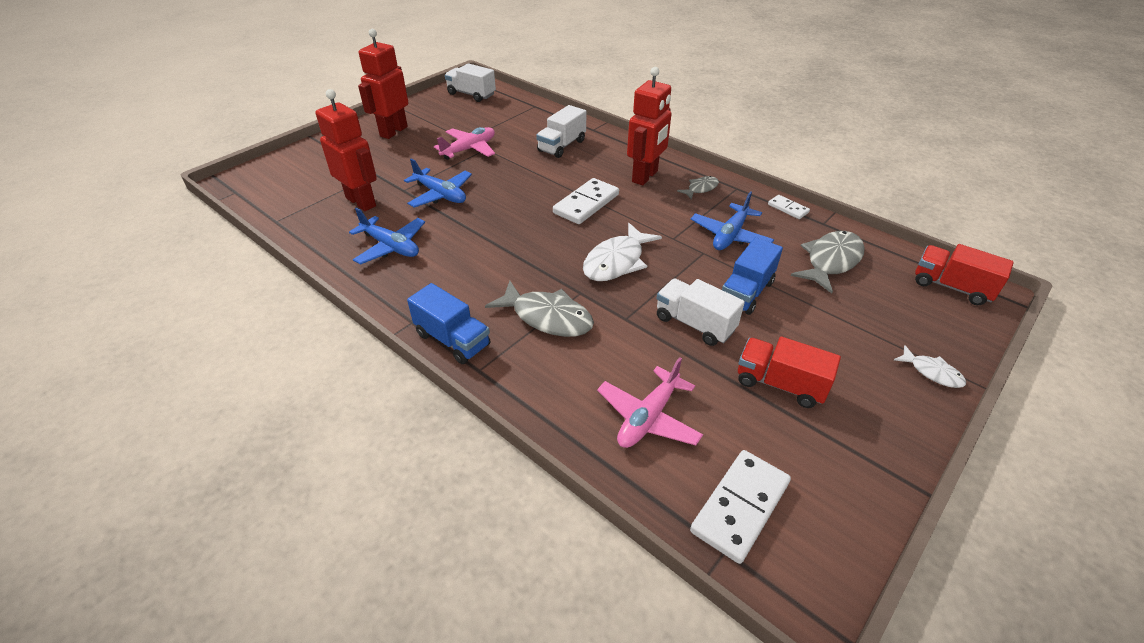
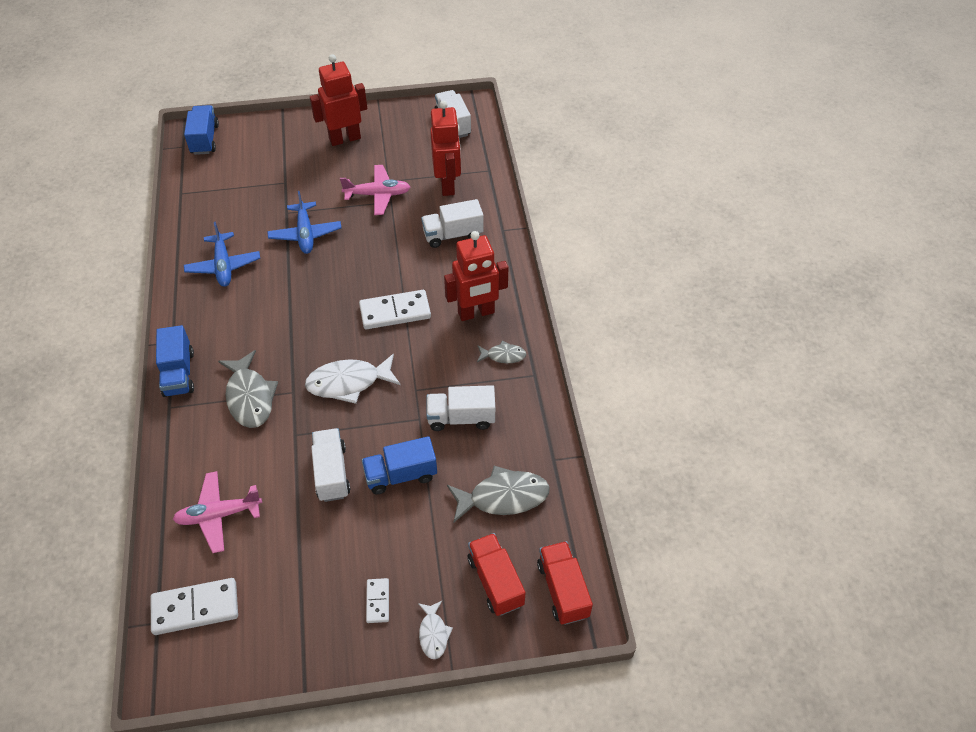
camera: 40 degrees right, 10 degrees up
(254, 179) = (205, 139): none -> blue truck
(361, 202) = (248, 207): red robot -> red robot (447, 184)
(730, 235) = (461, 418): blue plane -> white truck
(780, 384) = (323, 558): red truck -> red truck (495, 581)
(788, 208) = (546, 425): white domino -> white domino (378, 601)

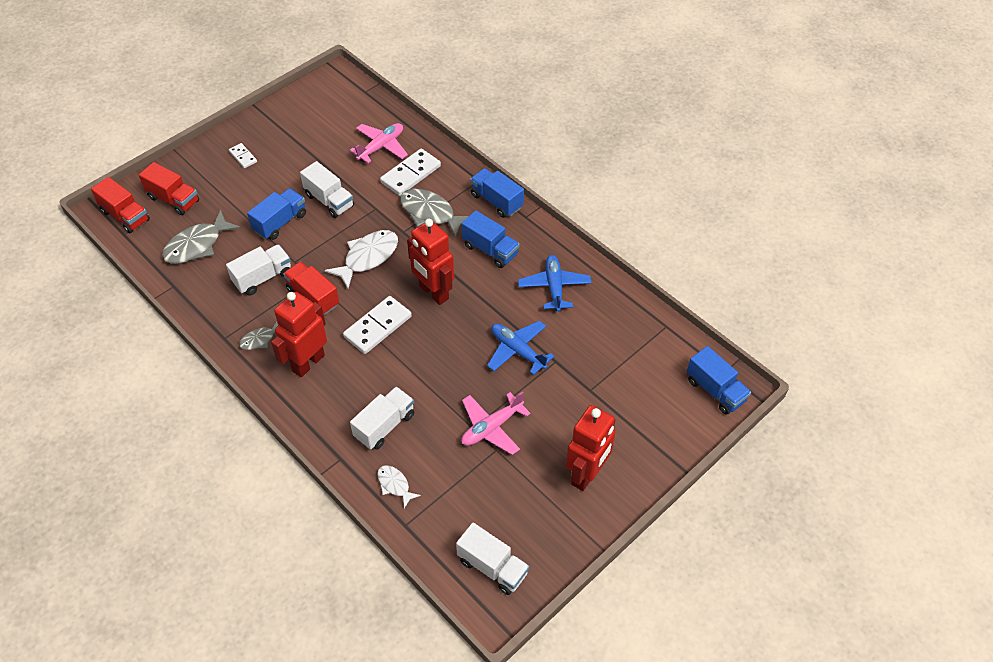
camera: 145 degrees right, 0 degrees up
(195, 608) = (349, 106): white domino -> white domino (410, 174)
(223, 266) = (554, 287): blue plane -> blue plane turned 45 degrees clockwise
(237, 327) = (490, 250): none -> blue truck
(429, 370) = (313, 297): none -> red truck
(433, 633) = (197, 159): white fish -> white fish (394, 485)
(447, 184) = (434, 480): red robot -> red robot (433, 292)

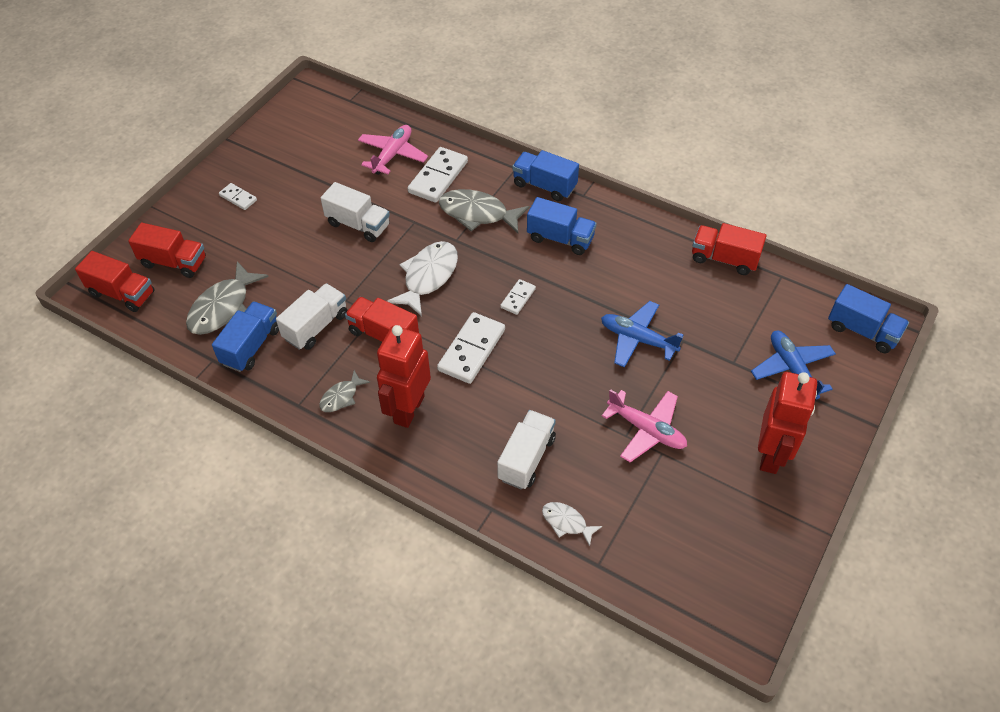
camera: 15 degrees left, 0 degrees up
(280, 222) = (311, 261): blue truck -> blue truck (251, 346)
(433, 292) = (518, 298): red robot -> white domino
(491, 427) = (646, 430): pink plane -> pink plane turned 90 degrees counterclockwise
(492, 567) = (716, 586): white truck -> none
(554, 287) = (646, 262): blue plane -> blue plane (792, 369)
(622, 300) = (724, 259): none -> red truck

